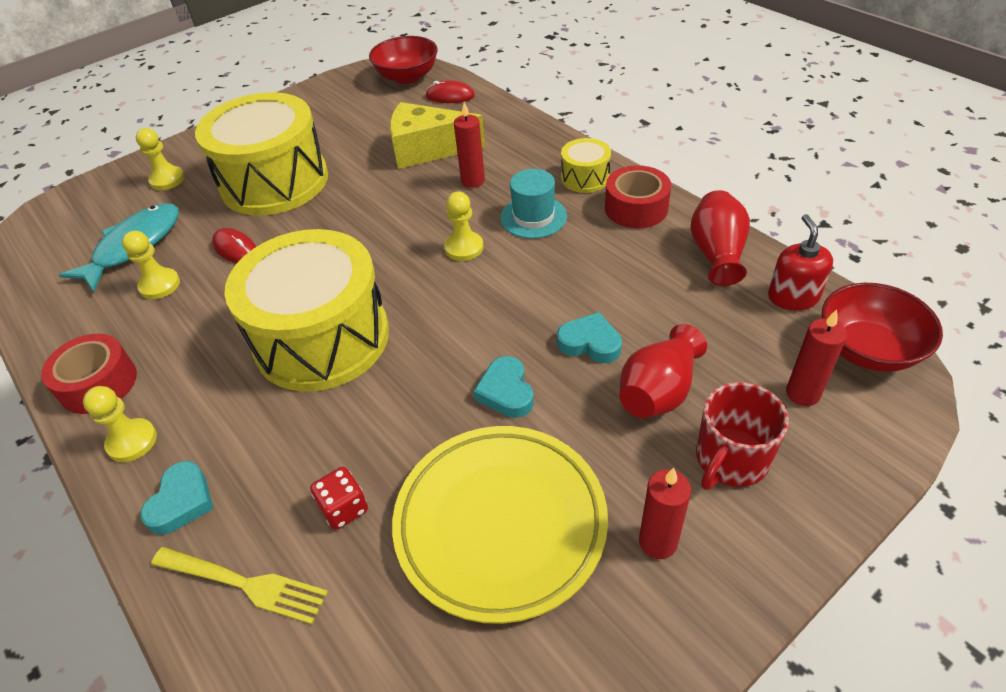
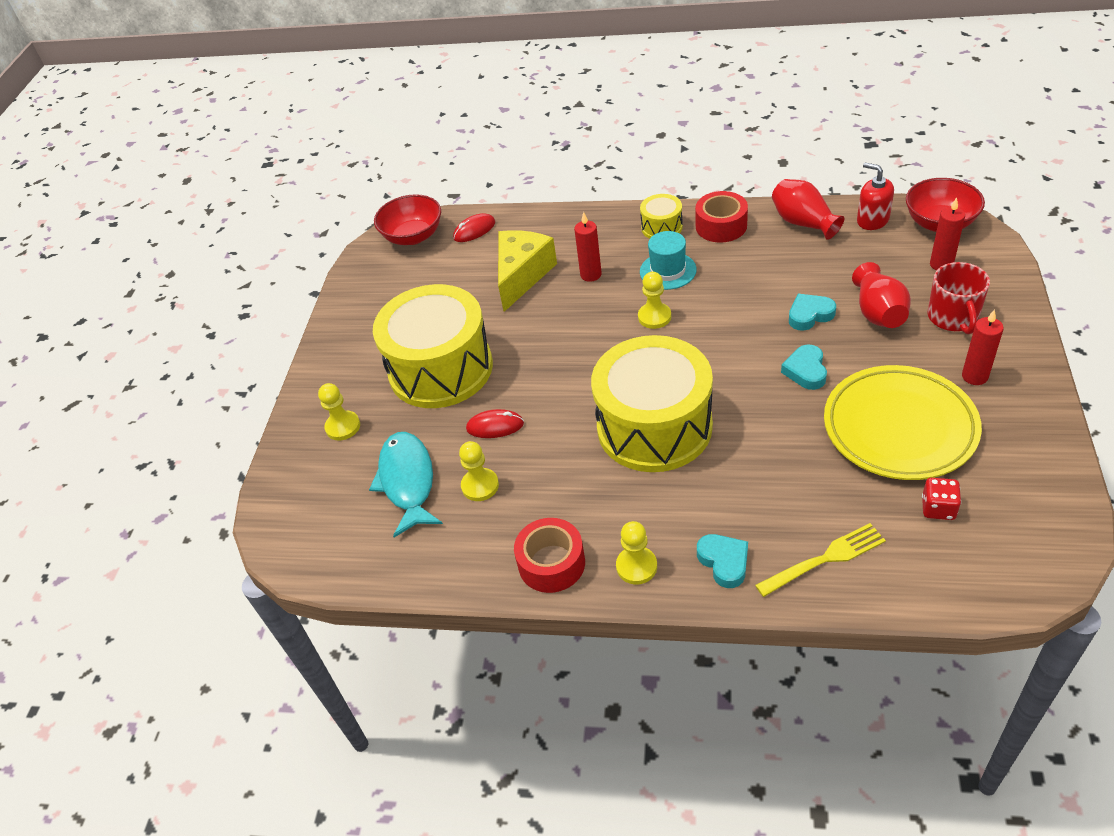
camera: 40 degrees left, 0 degrees up
(344, 508) = (816, 487): red dice -> red dice (938, 508)
(427, 149) = (522, 275): yellow cheese -> yellow cheese turned 150 degrees clockwise
(506, 392) = (806, 371): turquoise heart -> turquoise heart turned 60 degrees clockwise

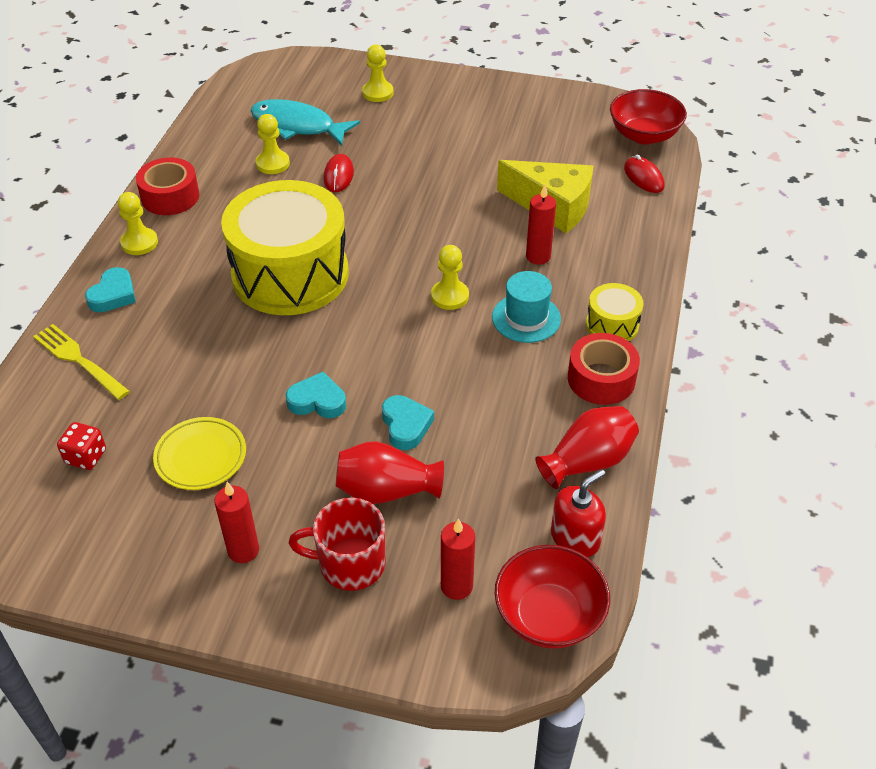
camera: 90 degrees right, 0 degrees up
(408, 481) = (298, 126): turquoise fish -> turquoise fish turned 150 degrees counterclockwise
(441, 369) = (428, 147): yellow drum -> none
(724, 562) = (113, 295): turquoise heart -> turquoise heart turned 45 degrees counterclockwise
(825, 559) = (78, 360): yellow fork -> yellow fork turned 150 degrees clockwise
(899, 428) = (201, 457): yellow plate -> yellow plate, size x0.54

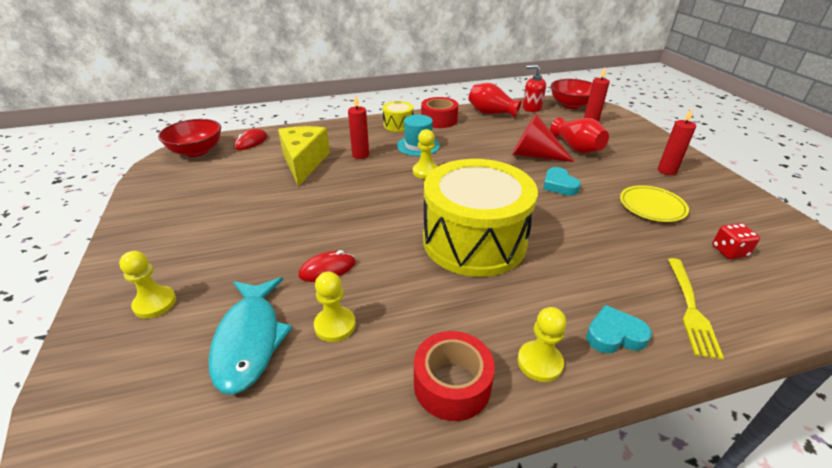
camera: 120 degrees left, 10 degrees down
(350, 564) = (623, 144): red mug -> none
(406, 425) = (534, 155): turquoise heart -> red cone

